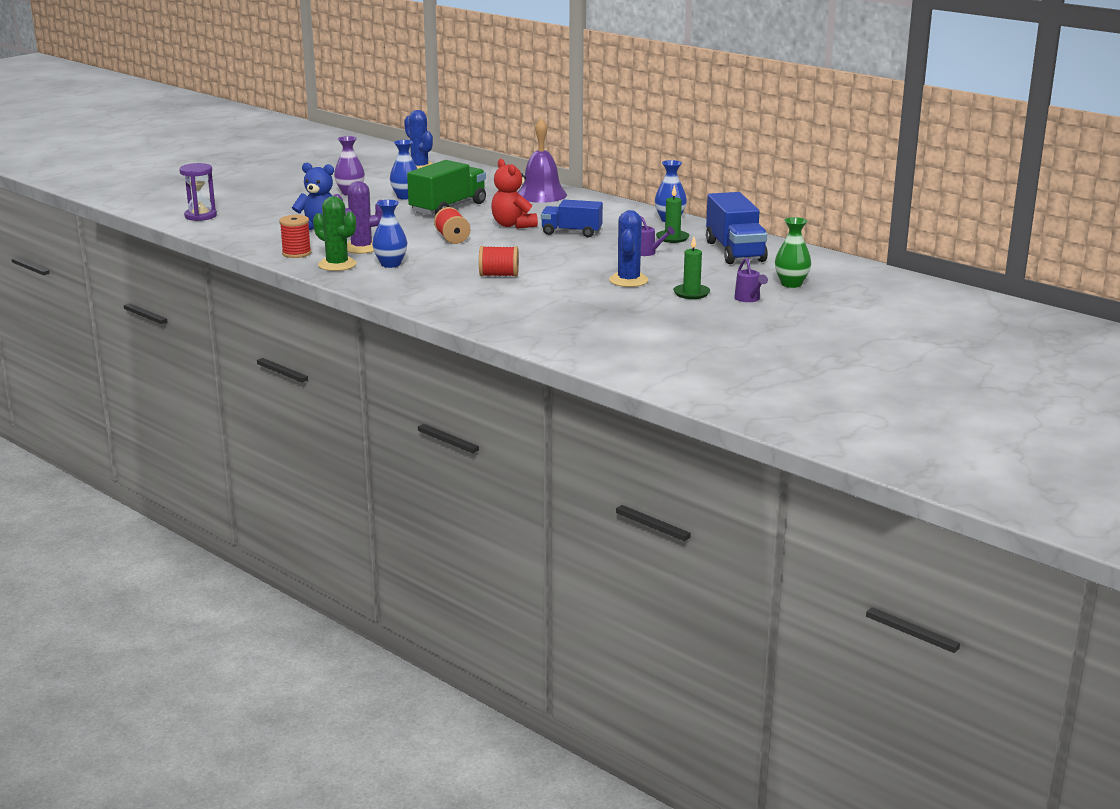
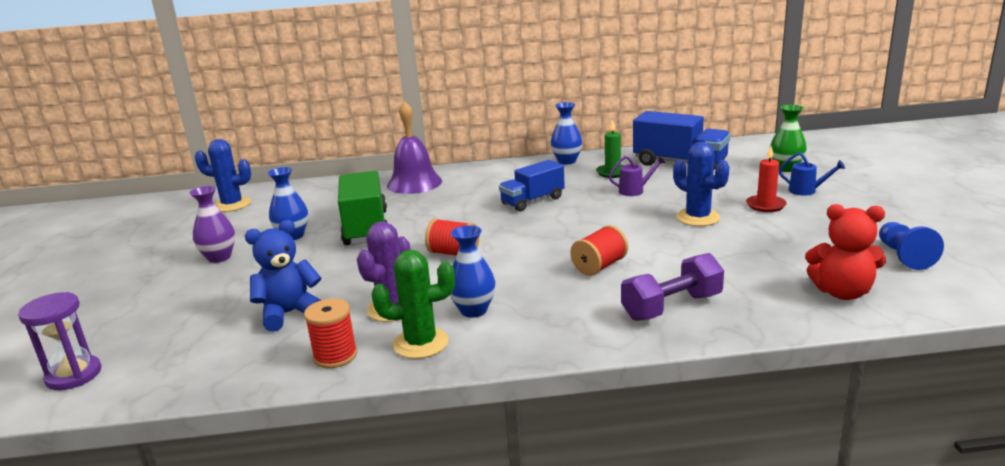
camera: 45 degrees left, 0 degrees up
(474, 304) = (671, 307): none -> purple dumbbell
(513, 225) = (469, 217): red teddy bear -> red teddy bear (842, 292)
(664, 345) = (904, 256): none -> blue pawn
(691, 293) = (765, 205): green candle -> red candle
(748, 299) = (806, 191): purple watering can -> blue watering can

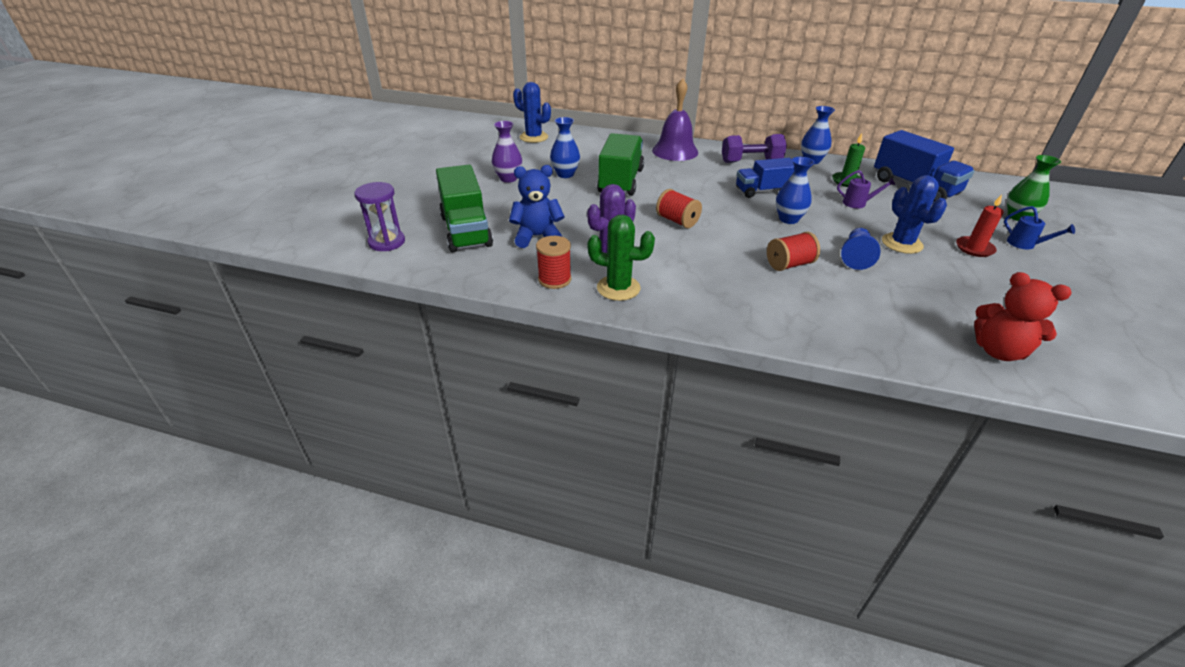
camera: 20 degrees right, 15 degrees up
(187, 331) = (466, 231): none -> green truck
(473, 310) = (669, 273): blue vase -> blue vase (788, 219)
(671, 307) = (832, 318): purple dumbbell -> purple dumbbell (751, 161)
(904, 256) = (1085, 335): blue pawn -> blue pawn (855, 257)

